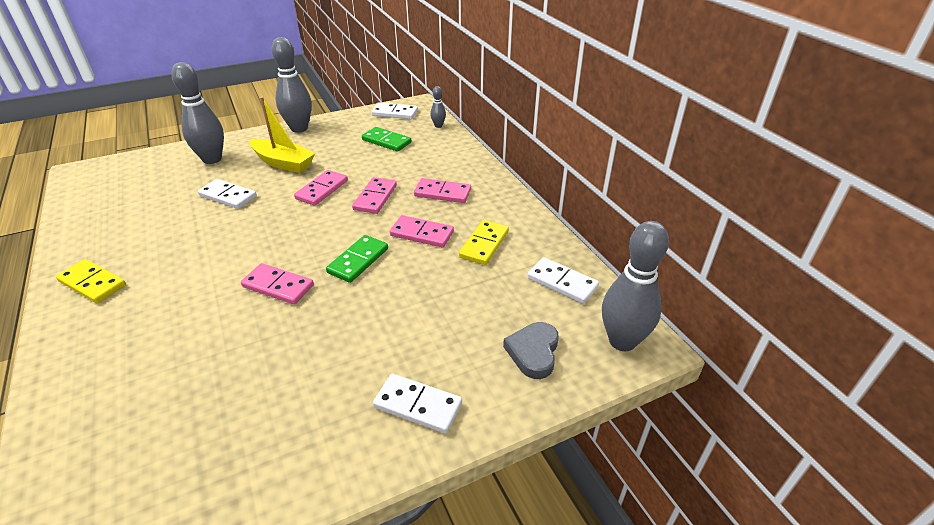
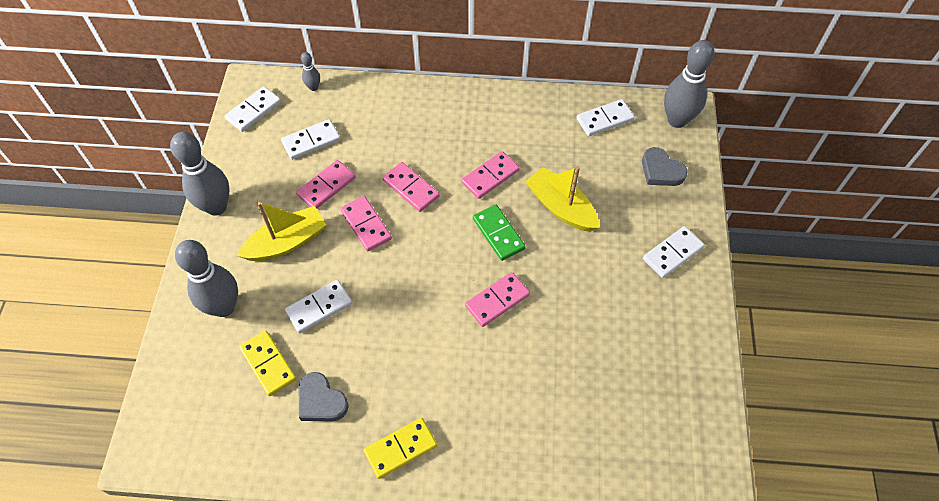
camera: 60 degrees left, 20 degrees up
(136, 226) = (321, 401): none -> grey heart
(386, 141) = (311, 141): green domino -> white domino
(419, 290) = (561, 207): none -> yellow boat
(442, 193) = (439, 137): pink domino -> pink domino (326, 186)
(484, 244) = (532, 142): yellow domino -> yellow domino (268, 364)

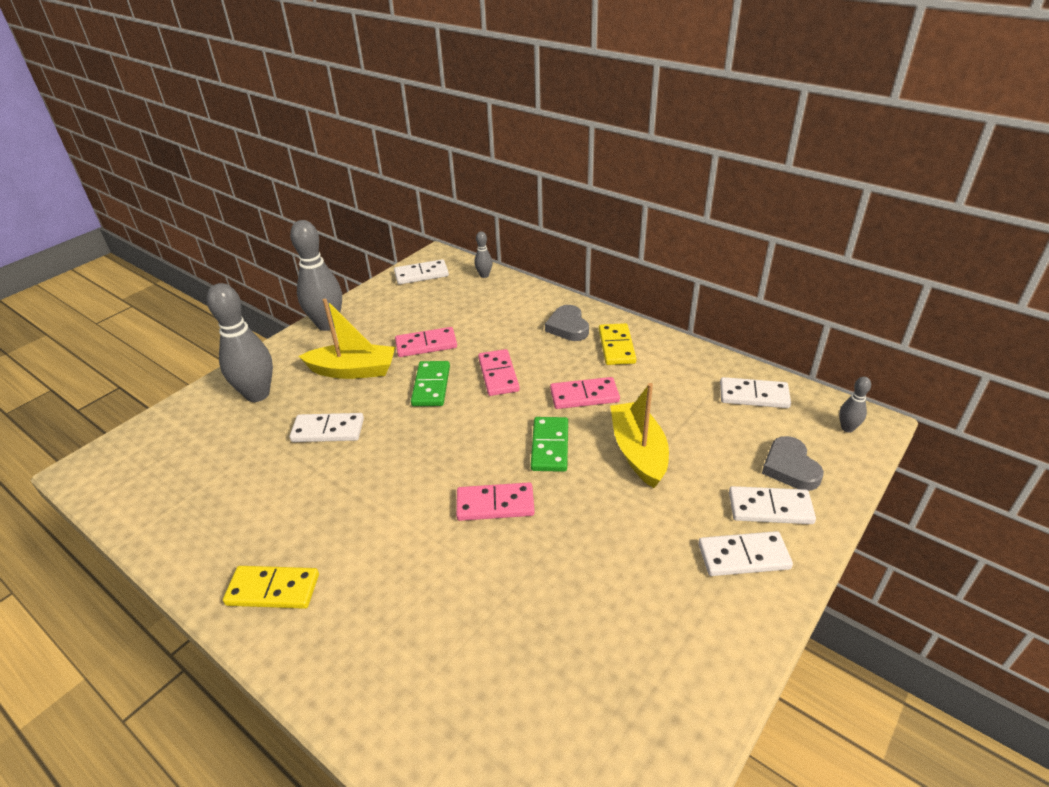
camera: 35 degrees right, 20 degrees down
(268, 364) = (243, 453): yellow domino -> yellow domino (616, 346)
(311, 141) = (446, 309): white domino -> white domino (770, 508)
(321, 401) = (251, 506): grey heart -> grey heart (568, 327)
(366, 225) = (431, 386): pink domino -> green domino
(677, 120) = (847, 428): grey bowling pin -> grey bowling pin, size x0.46

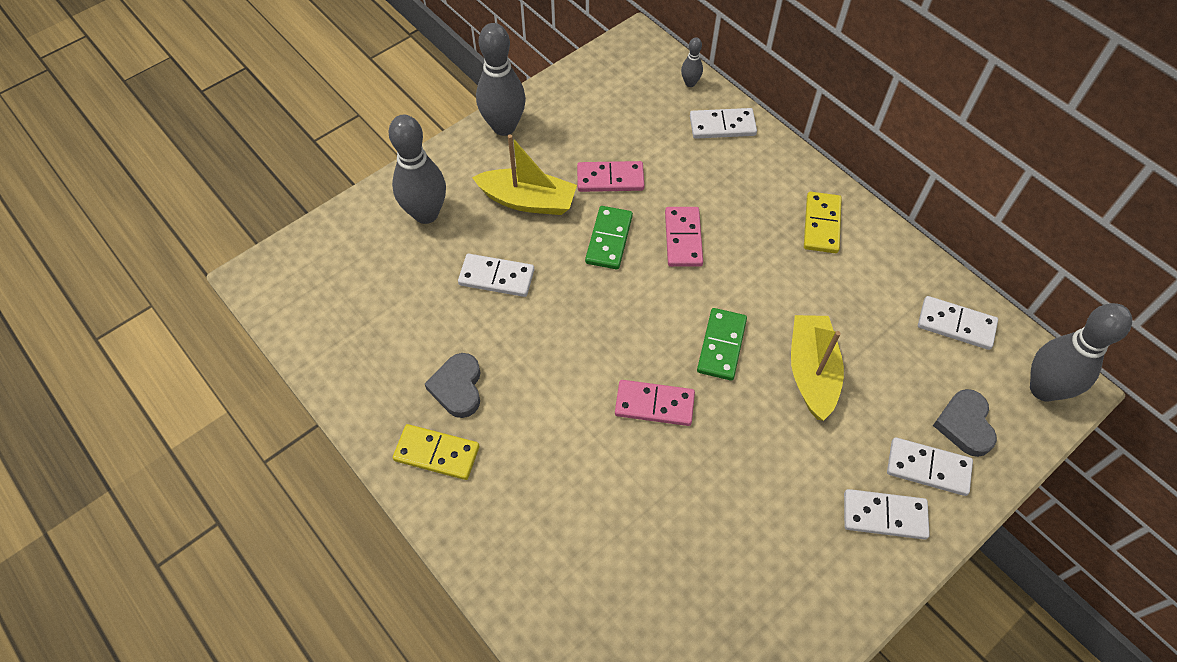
camera: 10 degrees right, 20 degrees up
(421, 274) = (617, 67): white domino -> white domino (722, 126)
(568, 327) = (773, 184): grey heart -> grey heart (458, 387)
(584, 396) = (771, 287): pink domino -> none
(847, 428) = (1043, 389): grey bowling pin -> grey bowling pin, size x2.16

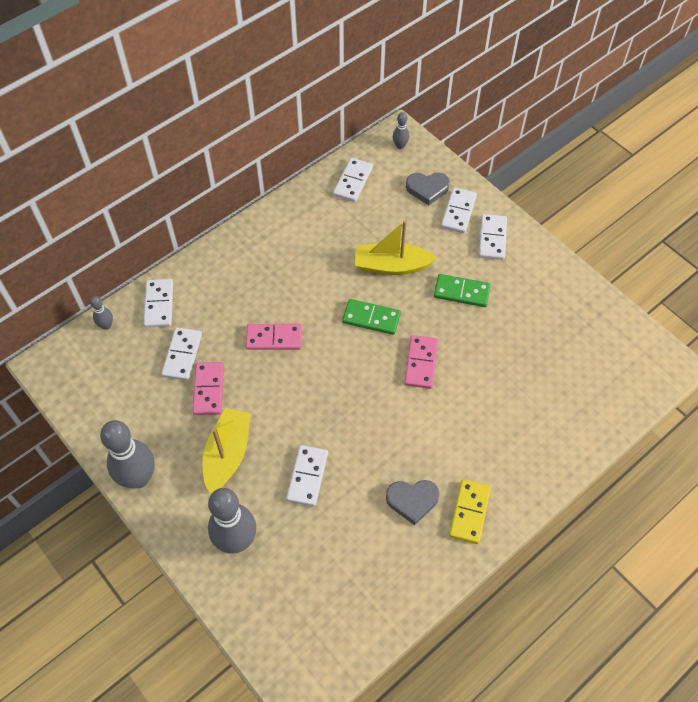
camera: 90 degrees left, 0 degrees up
(609, 239) = (272, 391): green domino -> green domino (461, 292)
(655, 152) = (182, 355): none -> white domino
(821, 224) = (265, 247): yellow domino -> none
(1043, 389) = (400, 146): grey bowling pin -> grey bowling pin, size x0.46

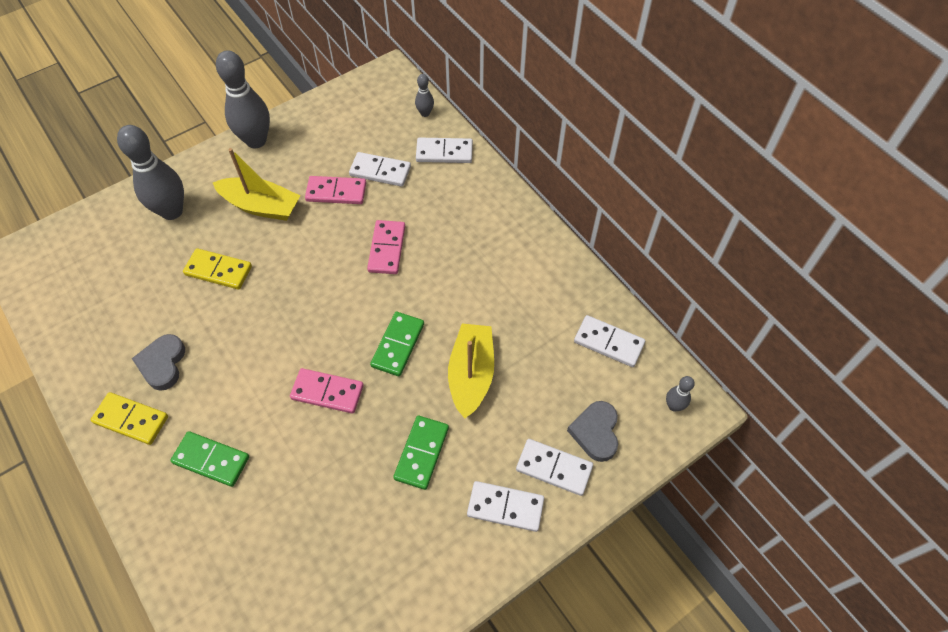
camera: 95 degrees right, 0 degrees up
(307, 476) = (218, 271): white domino -> yellow domino
(494, 438) = (211, 460): none -> green domino

